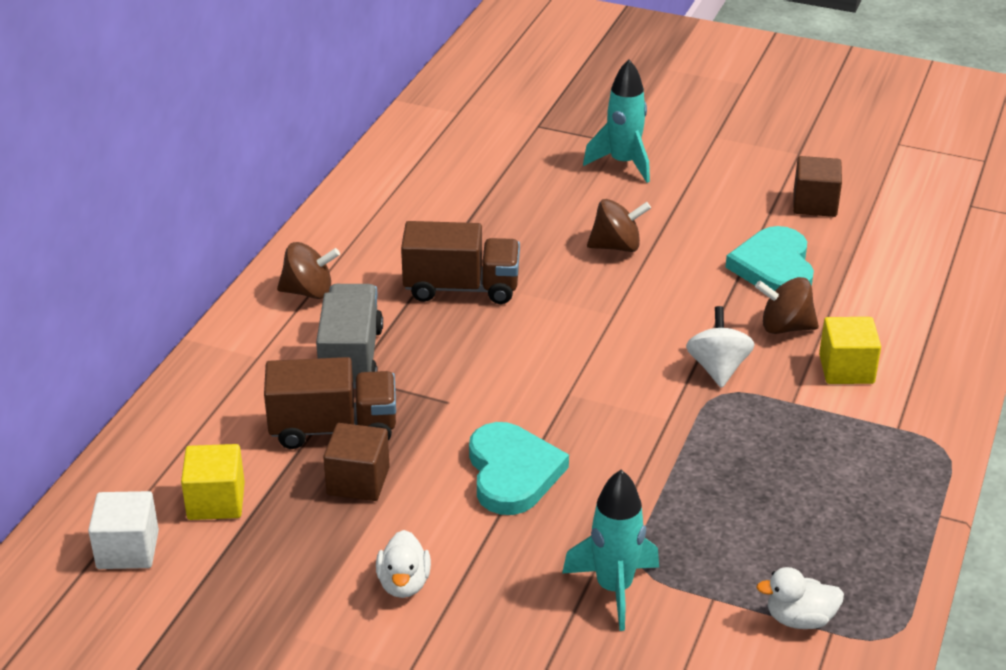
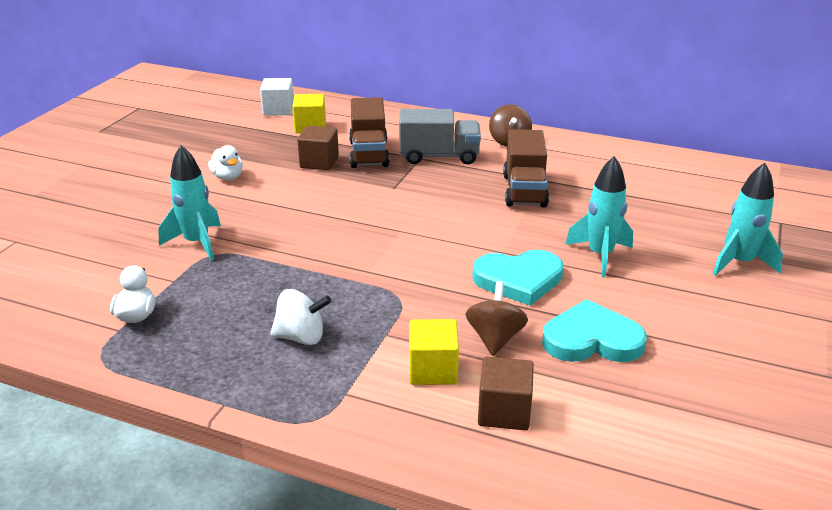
camera: 90 degrees right, 5 degrees down
(404, 583) = (228, 177): white duck -> white duck turned 120 degrees counterclockwise
(512, 473) = (317, 209): turquoise heart -> turquoise heart (518, 280)
(617, 246) = (600, 255): brown spinning top -> turquoise rocket
(718, 368) = (432, 297): white spinning top -> white spinning top (301, 337)
(814, 204) = (722, 377): brown cube -> brown cube (504, 411)

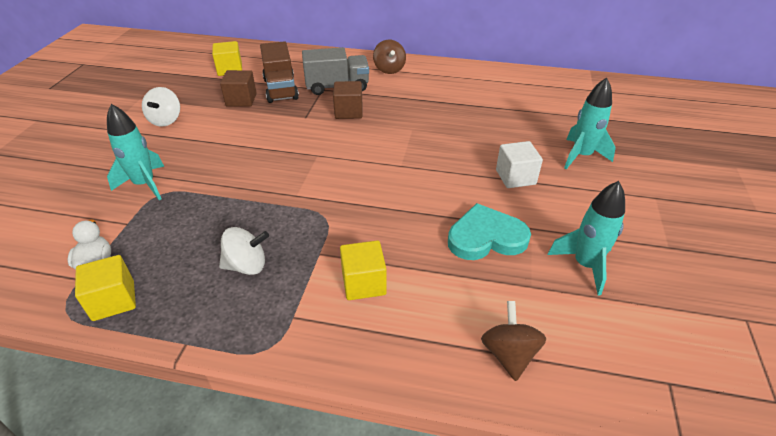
camera: 10 degrees left, 10 degrees up
(152, 354) = (113, 300): none -> yellow cube
(228, 177) = (166, 120): white duck -> white spinning top
(278, 110) = (202, 57): white cube -> white cube (515, 177)
(495, 338) = (409, 246): brown spinning top -> brown spinning top (509, 354)
(504, 411) = (429, 316): brown cube -> brown cube (348, 112)
(518, 280) = (418, 189): turquoise heart -> none
(524, 191) = (408, 110): brown truck -> none
(600, 255) = (477, 161): turquoise rocket -> turquoise rocket (585, 265)

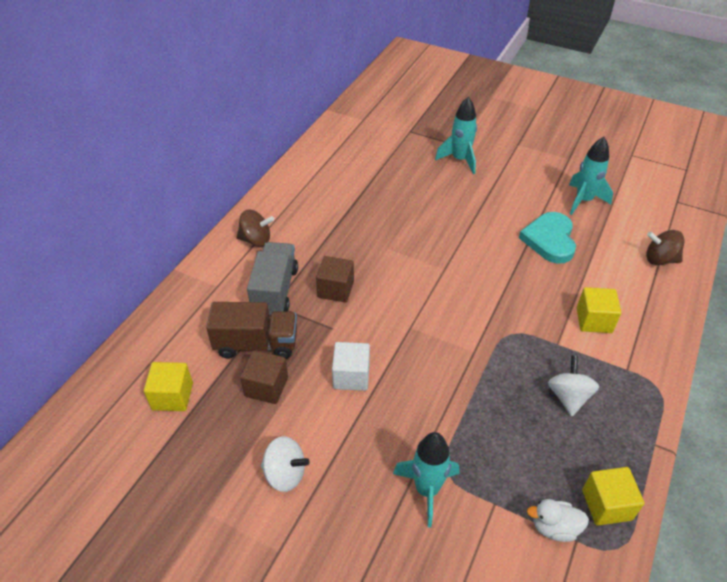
camera: 75 degrees left, 5 degrees up
(515, 177) = (479, 203): white cube -> white cube (351, 376)

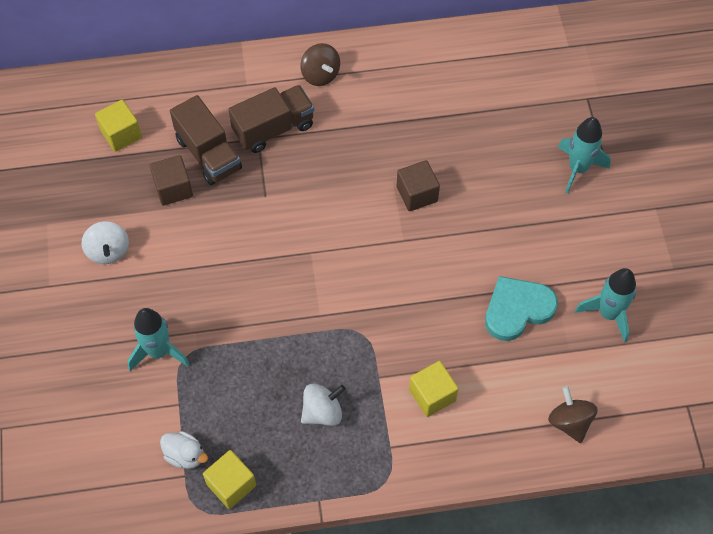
camera: 55 degrees right, 15 degrees up
(275, 290) = (273, 128): grey truck -> brown truck
(335, 289) = (310, 171): brown cube -> brown cube (417, 194)
(351, 376) = (226, 239): white cube -> none
(554, 527) = (185, 455): white duck -> white duck turned 150 degrees clockwise

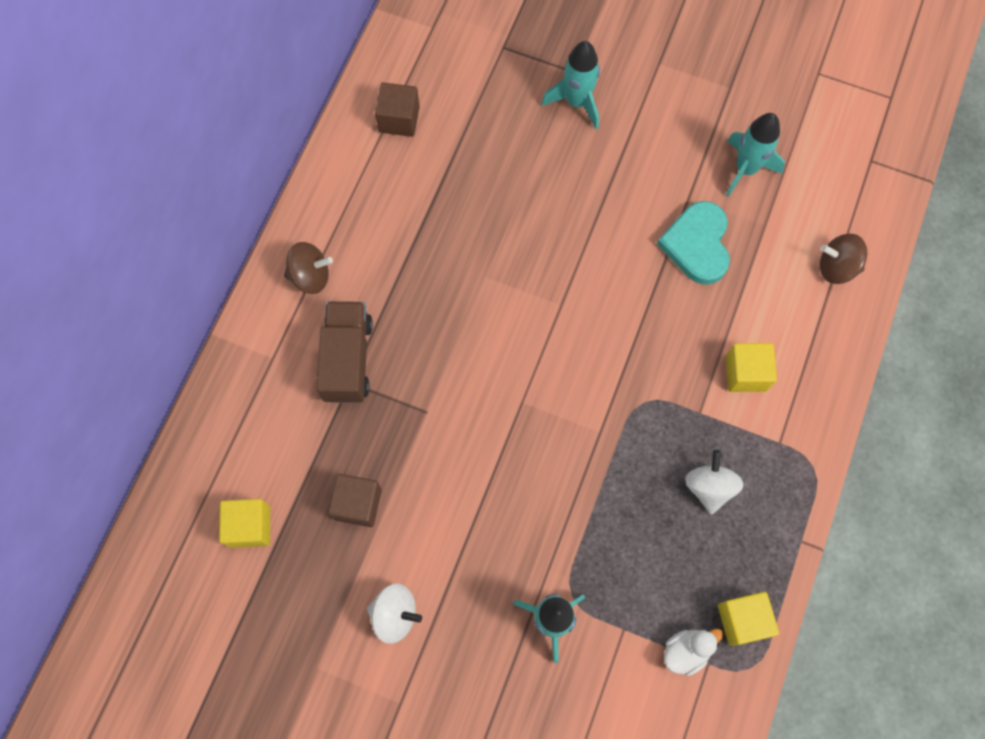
camera: 60 degrees left, 10 degrees up
(208, 154) = (337, 444): brown truck -> none
(417, 194) = (516, 263): brown cube -> brown cube (399, 119)

